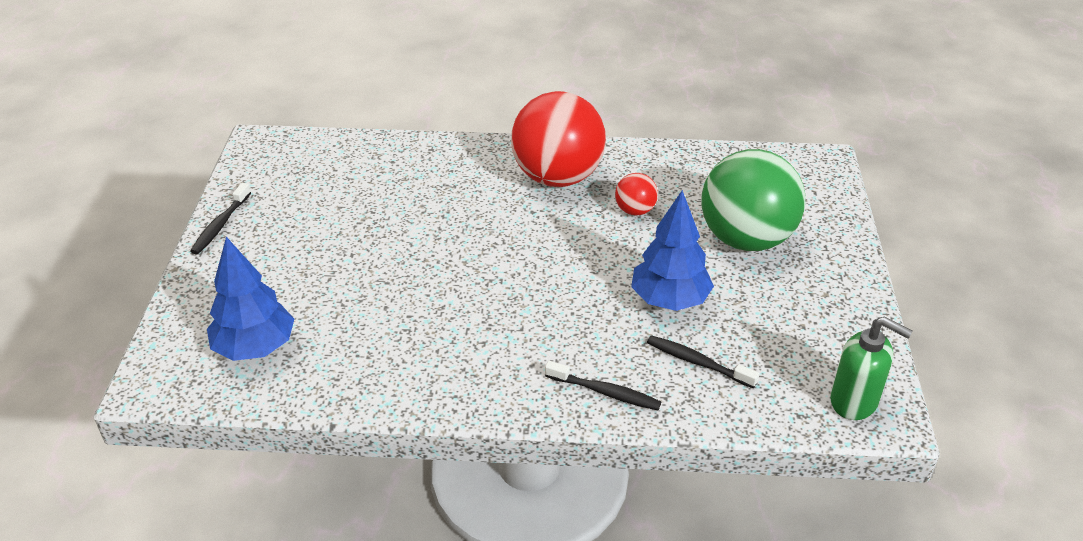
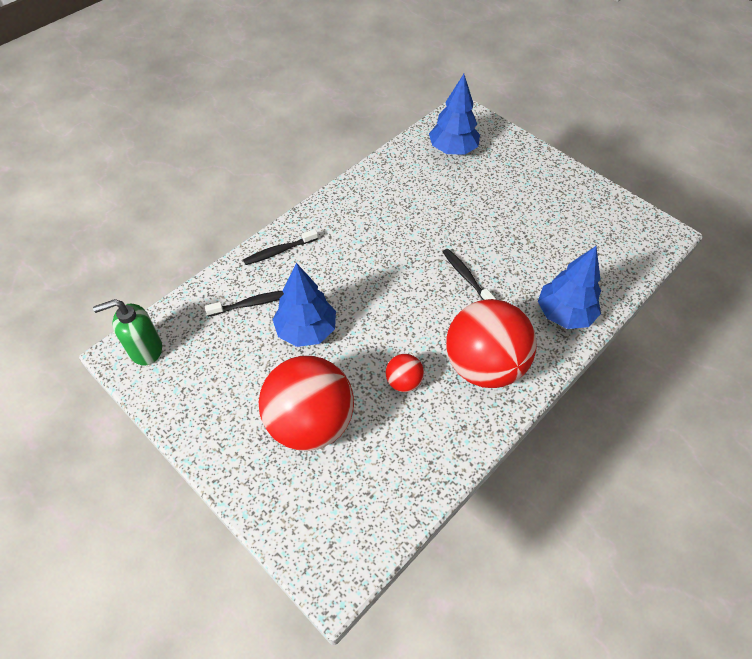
camera: 130 degrees right, 15 degrees up
(220, 225) = (576, 179): black toothbrush -> black toothbrush (466, 277)
(442, 159) = (564, 314): none -> blue tree
(746, 239) = (310, 422): green ball -> red ball

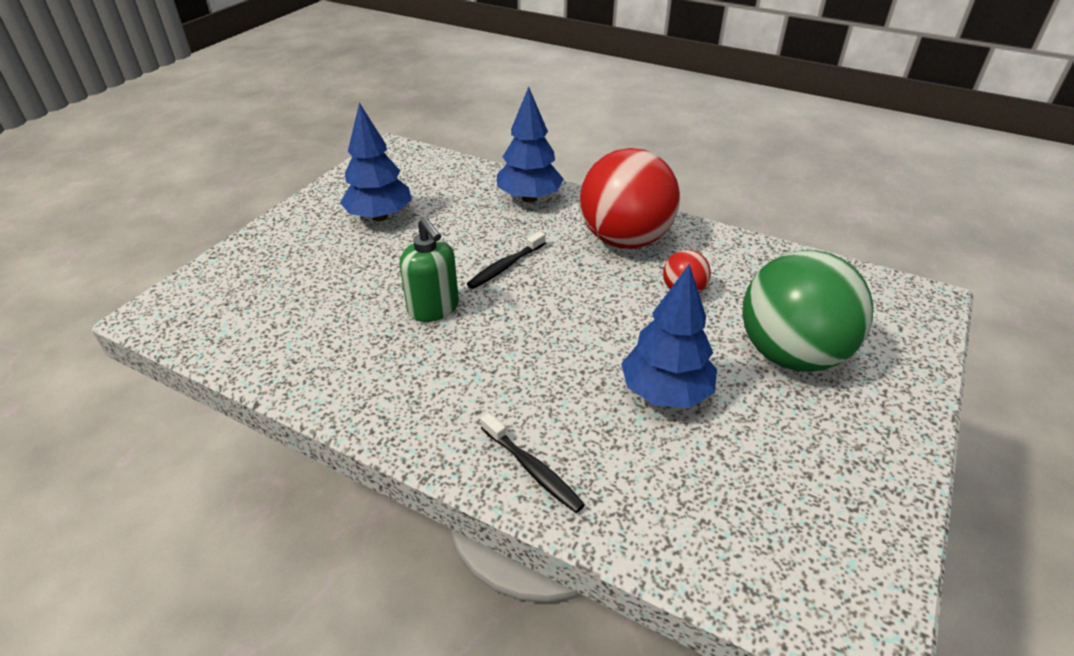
camera: 105 degrees left, 15 degrees down
(145, 349) = (831, 599): green soap dispenser -> green soap dispenser (434, 309)
(251, 304) = (656, 473): black toothbrush -> none
(310, 422) = (790, 354): red ball -> green ball
(452, 150) = (253, 310): blue tree -> blue tree (379, 217)

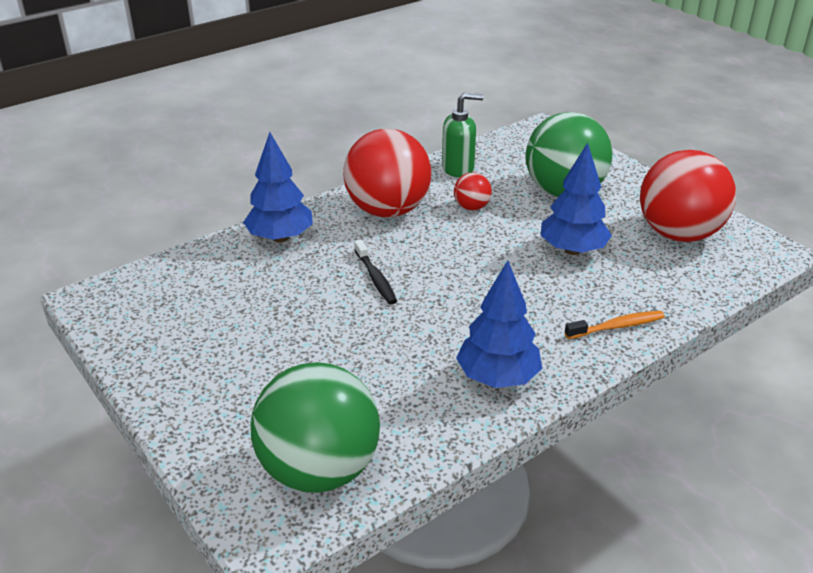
camera: 65 degrees left, 5 degrees down
(229, 316) = (319, 470): none -> green ball
(379, 217) = (225, 334): blue tree -> blue tree (498, 378)
(434, 309) = (406, 331): green soap dispenser -> green soap dispenser (458, 169)
(533, 469) = (617, 326): black toothbrush -> orange toothbrush
(798, 494) = (678, 234): none -> red ball

